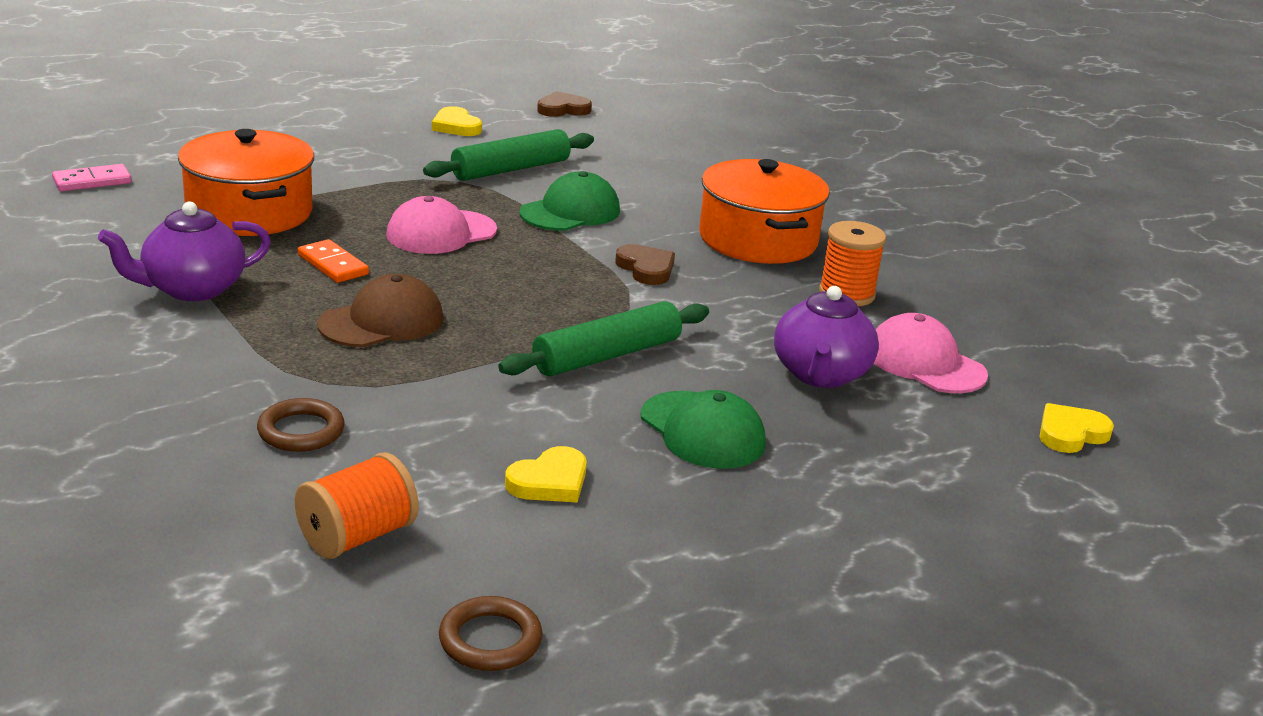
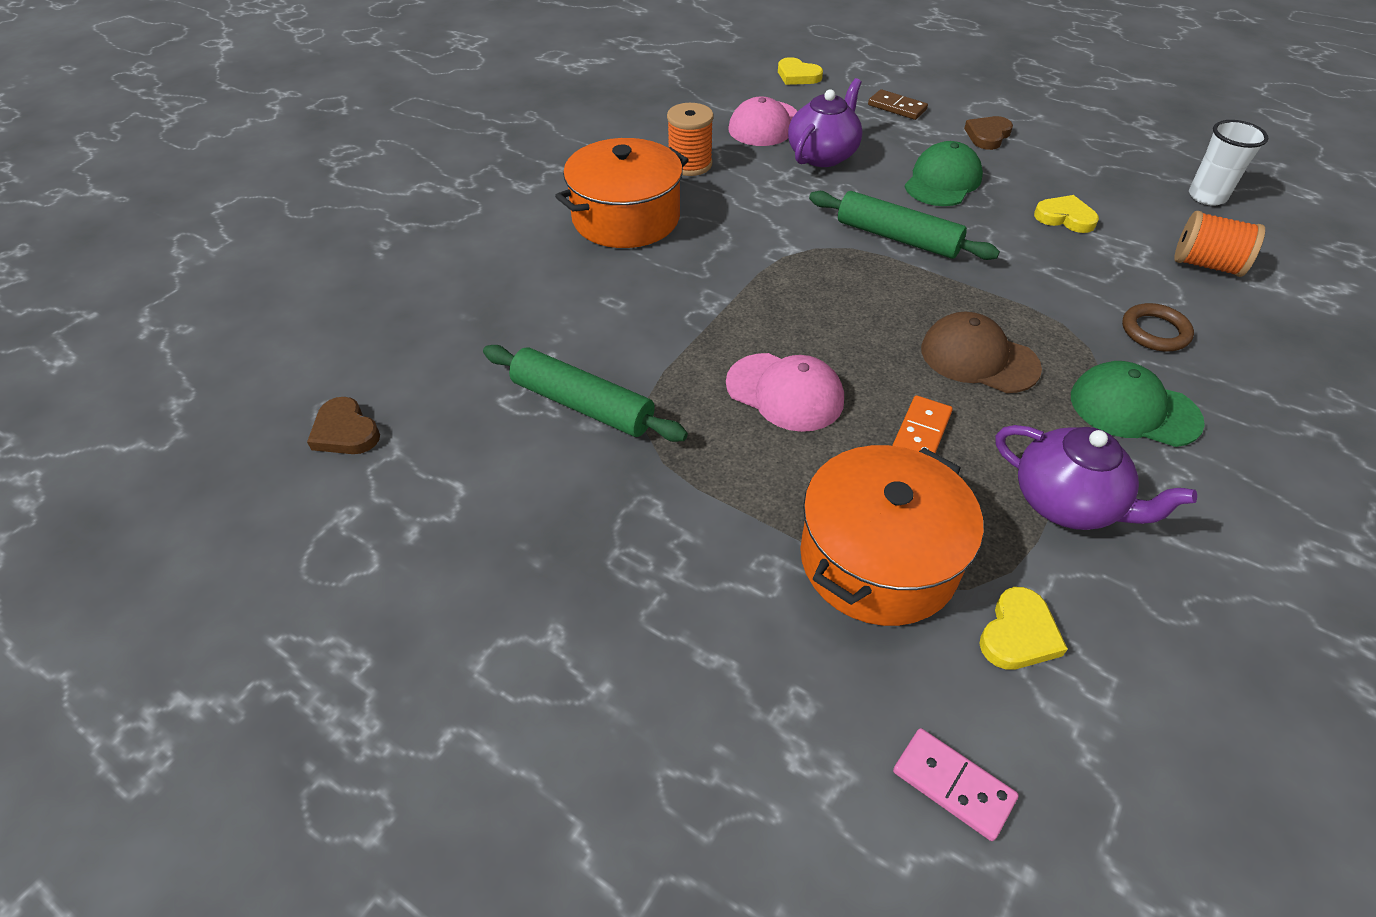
camera: 110 degrees left, 20 degrees up
(456, 126) = (472, 503): yellow heart -> yellow heart (1018, 634)
(490, 640) = (1207, 196): brown ring -> white cup
(570, 212) = (660, 329): green cap -> green cap (1133, 409)
(646, 268) = (738, 257): brown heart -> brown heart (987, 135)
(820, 374) = (823, 155): purple teapot -> purple teapot turned 45 degrees counterclockwise
(930, 477) = (897, 107): none -> brown domino

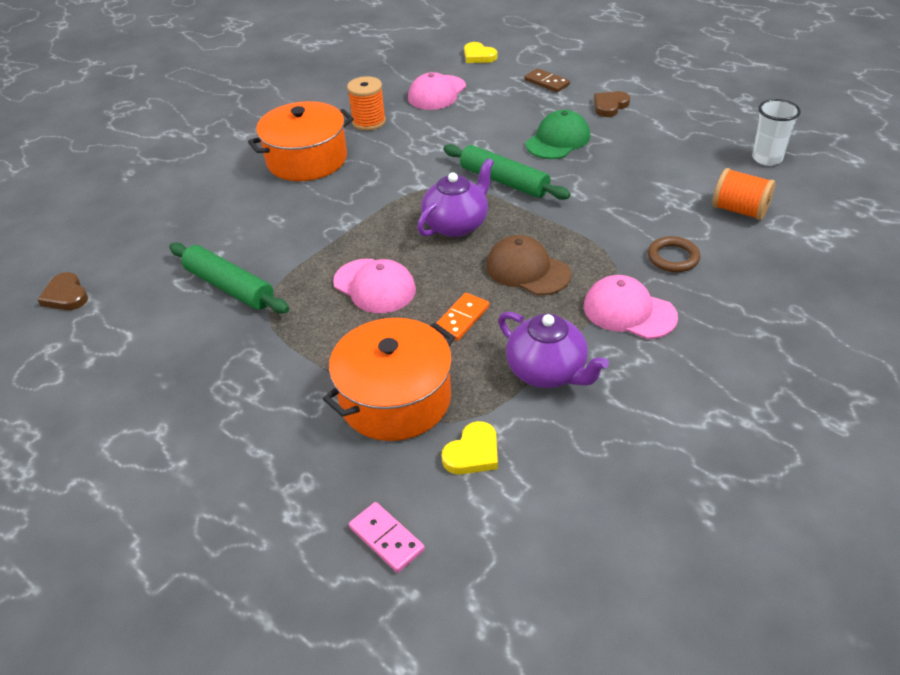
camera: 10 degrees right, 5 degrees down
(823, 155) = (473, 118): purple teapot -> purple teapot (456, 225)
(1065, 217) = (642, 171): yellow heart -> none
(1133, 409) = (629, 311): green cap -> pink cap

